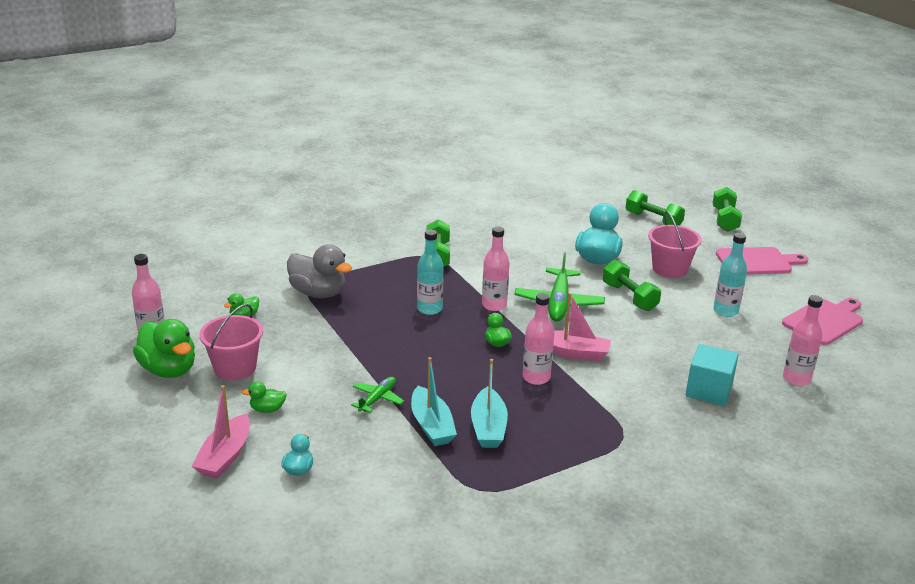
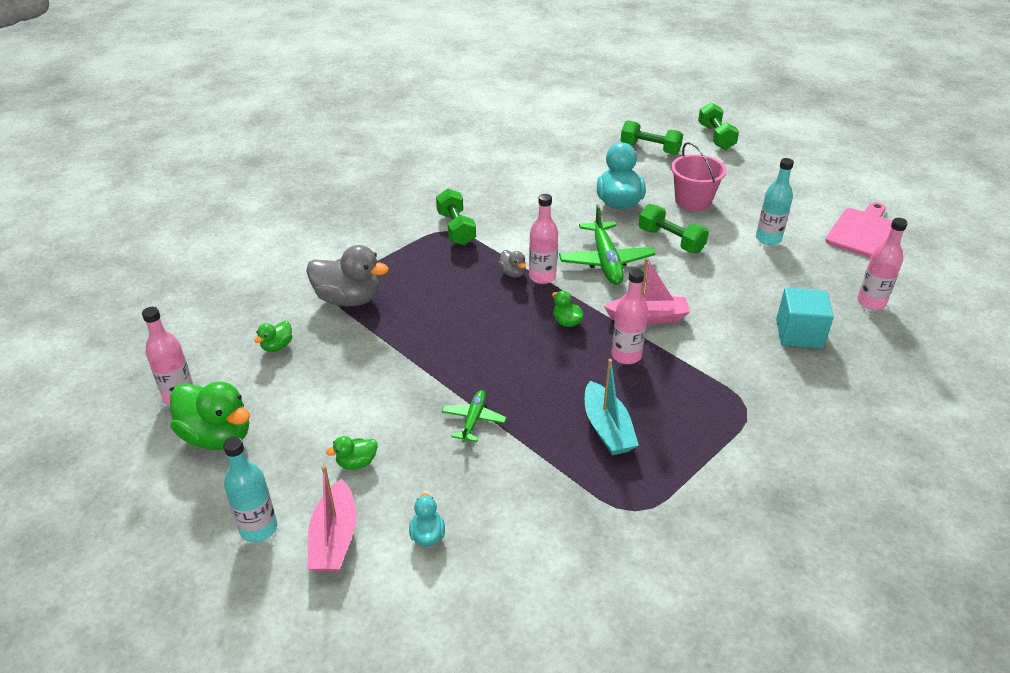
camera: 15 degrees left, 10 degrees up
(235, 368) = (295, 416): pink bucket -> none
(429, 309) = (477, 295): turquoise bottle -> turquoise bottle (259, 528)
(431, 425) = (547, 440): turquoise boat -> none
(469, 298) = (512, 273): none -> grey duck
(757, 262) = (768, 178): pink cutting board -> none

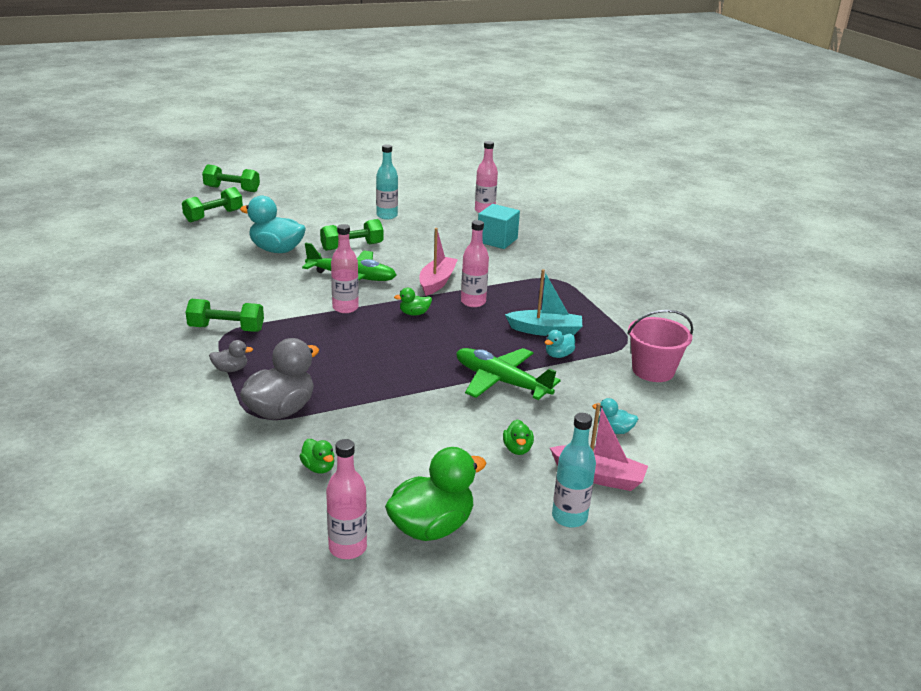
camera: 70 degrees left, 10 degrees down
(473, 420) = (501, 382): green plane -> green plane, size x1.81
(512, 273) = (326, 319): grey duck -> grey duck (231, 369)
(559, 452) = (558, 355): none -> turquoise duck
(693, 201) = (310, 224): pink bucket -> pink bucket (653, 370)
(862, 231) = (410, 188): pink cutting board -> none

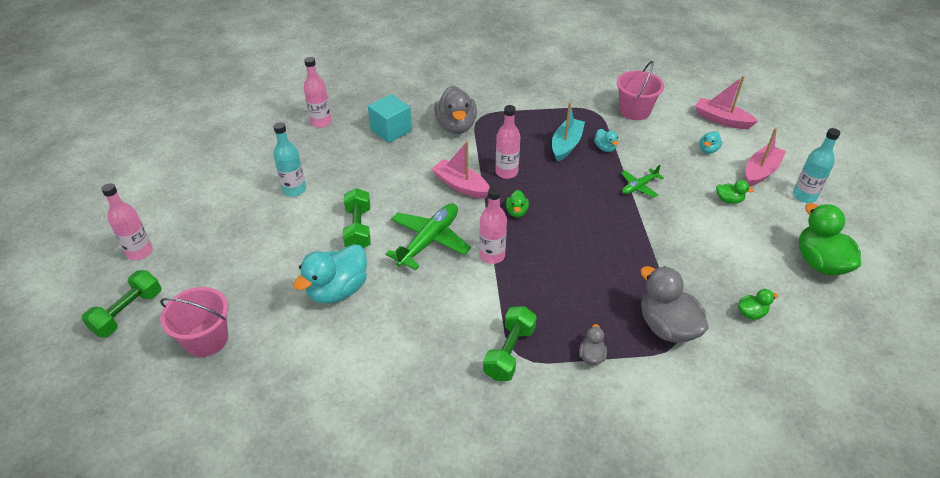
camera: 70 degrees left, 15 degrees up
(213, 216) = (206, 339): green dumbbell -> pink bucket
(347, 548) = (846, 311): pink bottle -> pink bottle (140, 252)
(501, 382) = (639, 186): green plane -> green plane, size x0.55
(529, 268) = (456, 126): none -> grey duck
(695, 441) = (721, 120): none -> pink boat

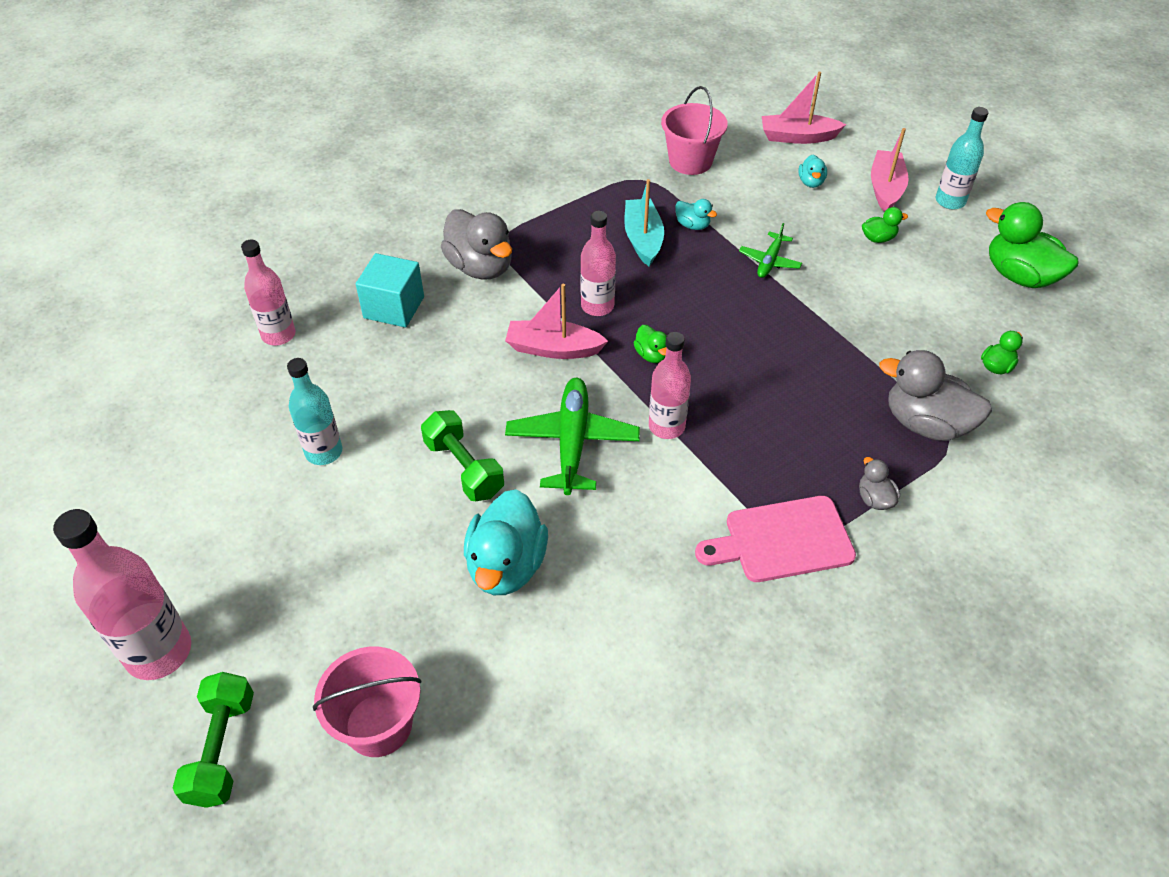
camera: 30 degrees left, 5 degrees up
(140, 252) = (158, 652): pink bottle -> pink bottle, size x1.54
(509, 352) = (782, 540): green dumbbell -> pink cutting board

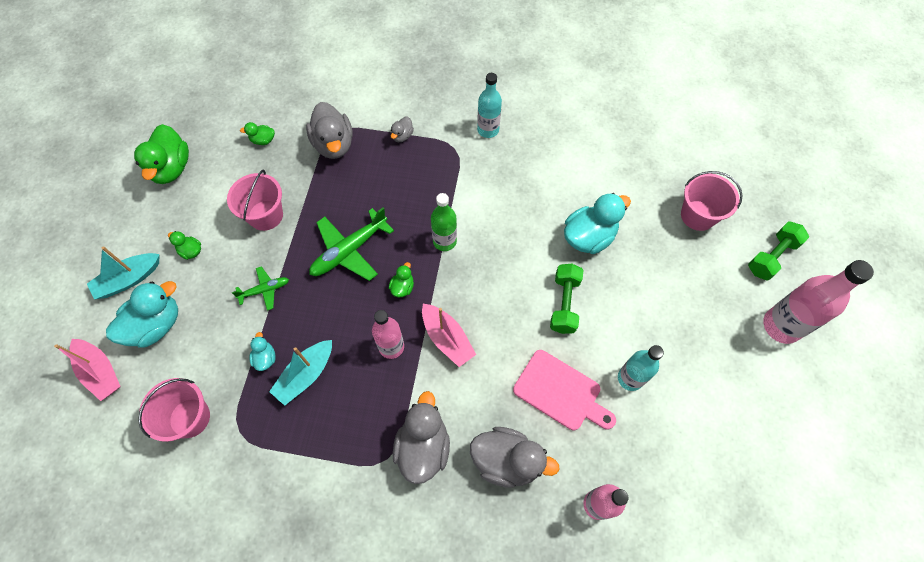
camera: 135 degrees left, 15 degrees up
(394, 307) = (507, 461): turquoise cube -> grey duck
(572, 442) = (498, 272): green plane -> green plane (349, 251)
(666, 426) = (444, 241): pink bottle -> green bottle
(782, 540) = (461, 152): pink cutting board -> pink cutting board (560, 392)
(811, 182) = (156, 325): turquoise duck -> turquoise duck, size x2.09
(870, 309) = (265, 215): none -> pink bucket
(885, 188) = (129, 279): pink boat -> turquoise boat
(950, 201) = (116, 238): turquoise bottle -> turquoise bottle (488, 130)

